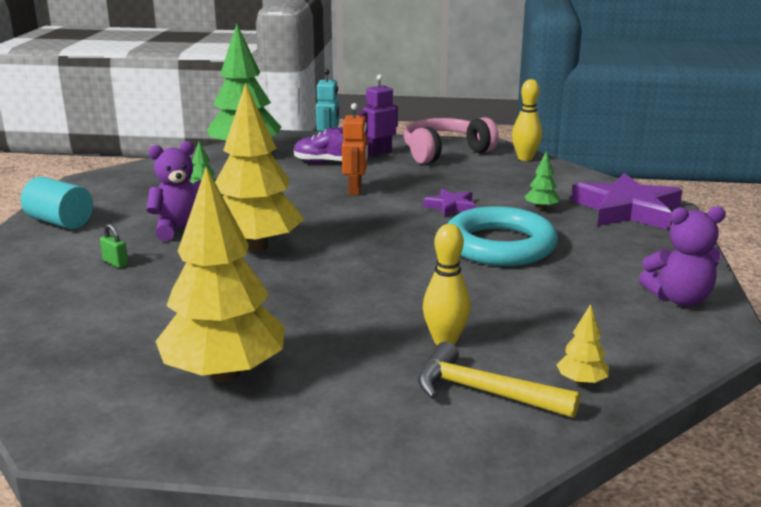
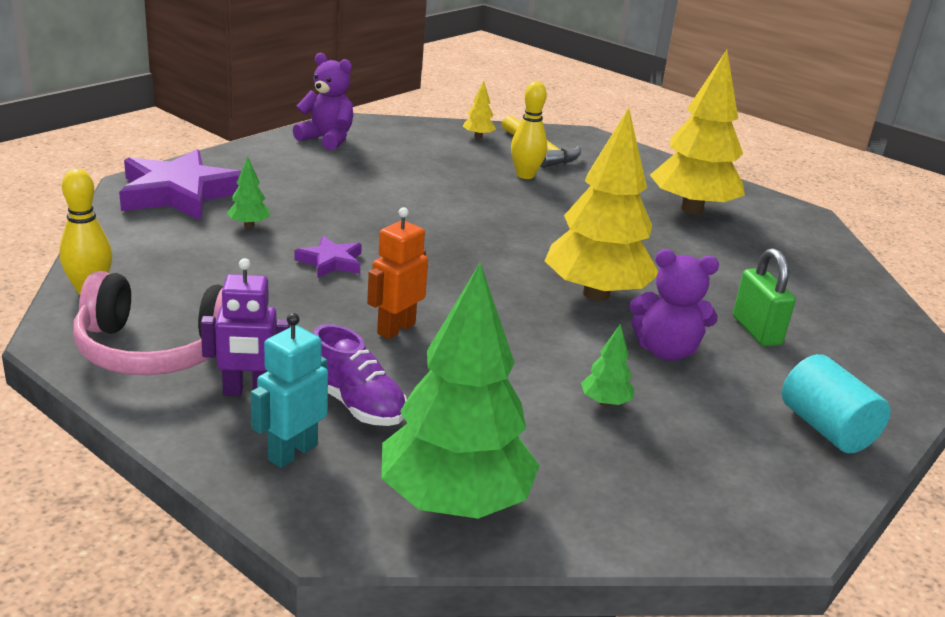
camera: 150 degrees left, 5 degrees up
(115, 263) = (756, 331): green padlock -> green padlock, size x1.83
(500, 245) = (367, 210): turquoise ring -> none

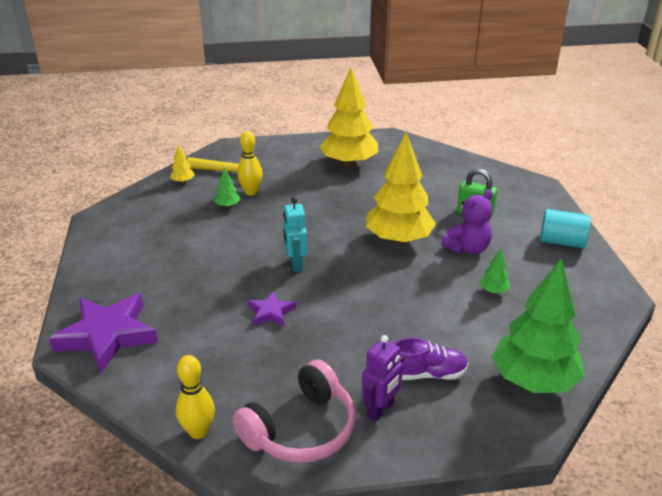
camera: 45 degrees left, 5 degrees up
(249, 225) = (188, 324): green tree -> green tree (228, 206)
(292, 452) = (451, 419): turquoise robot -> turquoise robot (295, 264)
(327, 139) = (110, 238): purple teddy bear -> none
(396, 328) = (367, 324): orange robot -> none

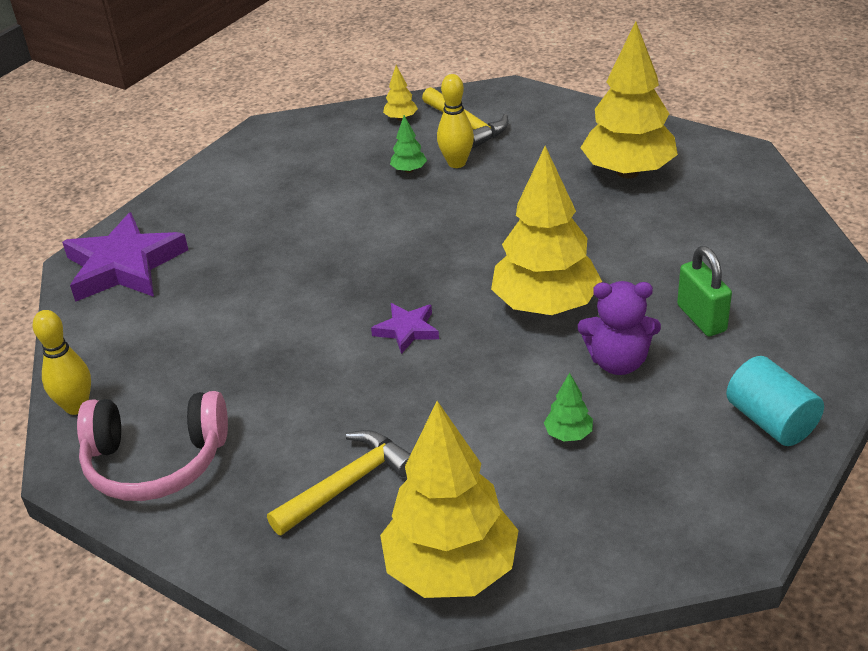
camera: 45 degrees right, 5 degrees up
(271, 312) = (289, 321): purple star -> purple star (407, 330)
(295, 264) = (386, 278): turquoise robot -> none
(380, 410) = (249, 491): purple robot -> none
(427, 374) = (347, 484): purple shoe -> yellow hammer
(534, 381) = (451, 570): green tree -> yellow tree

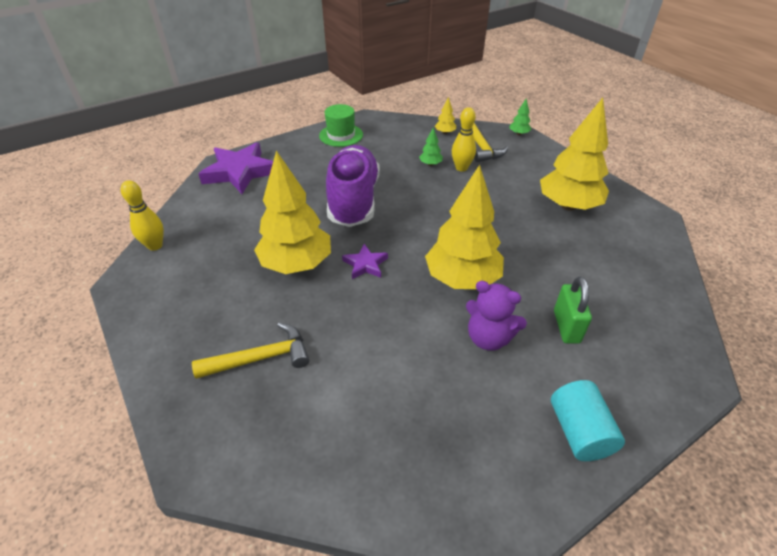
camera: 20 degrees right, 5 degrees up
(156, 461) = (168, 296): pink headphones -> none
(244, 166) = (341, 135): none -> green hat
(331, 253) = (354, 200): none -> purple shoe
(451, 570) = (281, 455): yellow tree -> yellow tree (296, 264)
(568, 434) = (423, 380): green tree -> green tree (518, 134)

